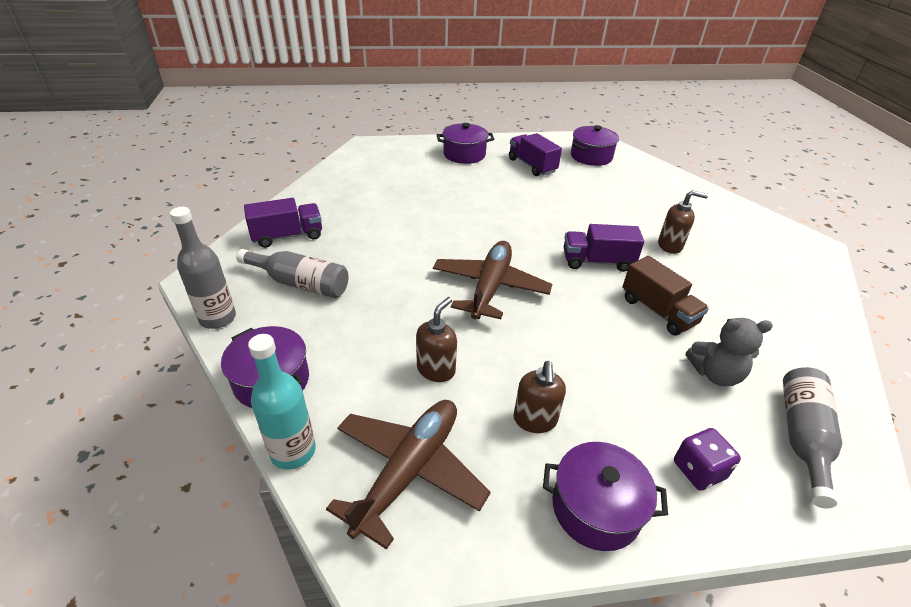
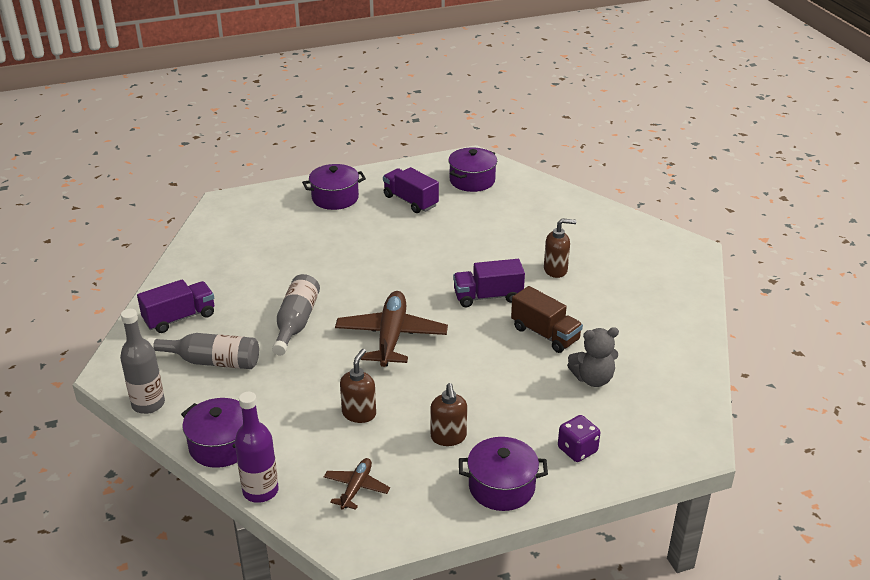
camera: 10 degrees left, 5 degrees down
(293, 451) = (260, 491): turquoise bottle -> purple bottle
(408, 471) = (356, 488): brown plane -> brown plane, size x0.52
(802, 437) = (657, 414): grey bottle -> grey bottle (296, 322)

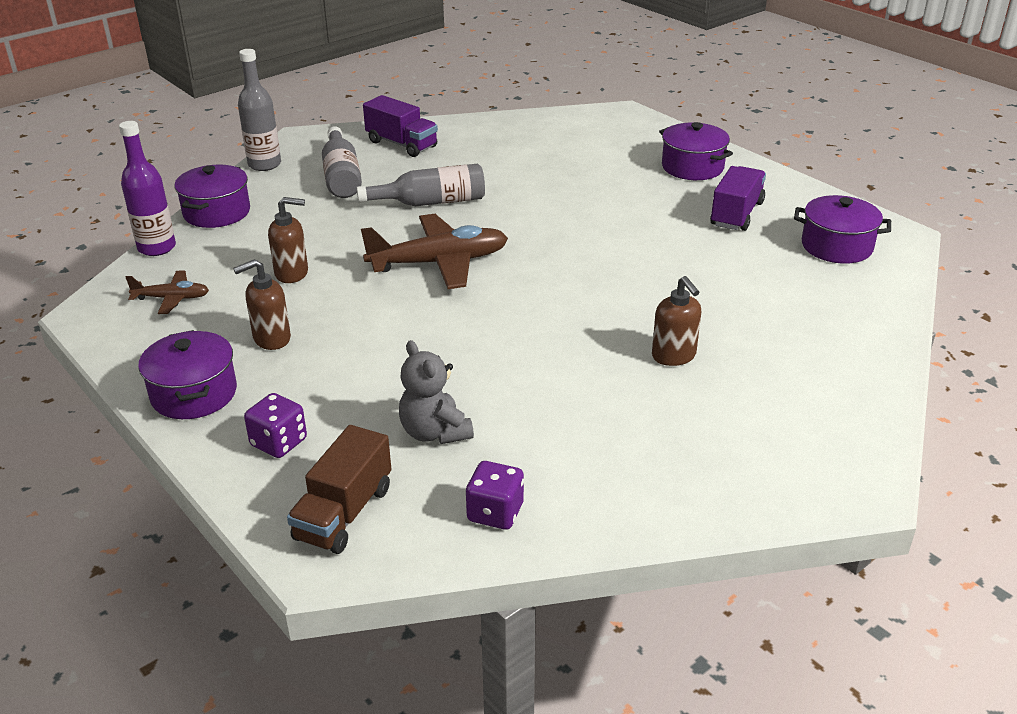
camera: 70 degrees right, 0 degrees up
(488, 296) = (567, 312): purple truck -> none
(545, 334) = (513, 373): brown truck -> brown truck (344, 513)
(675, 371) = (495, 513): none -> purple dice

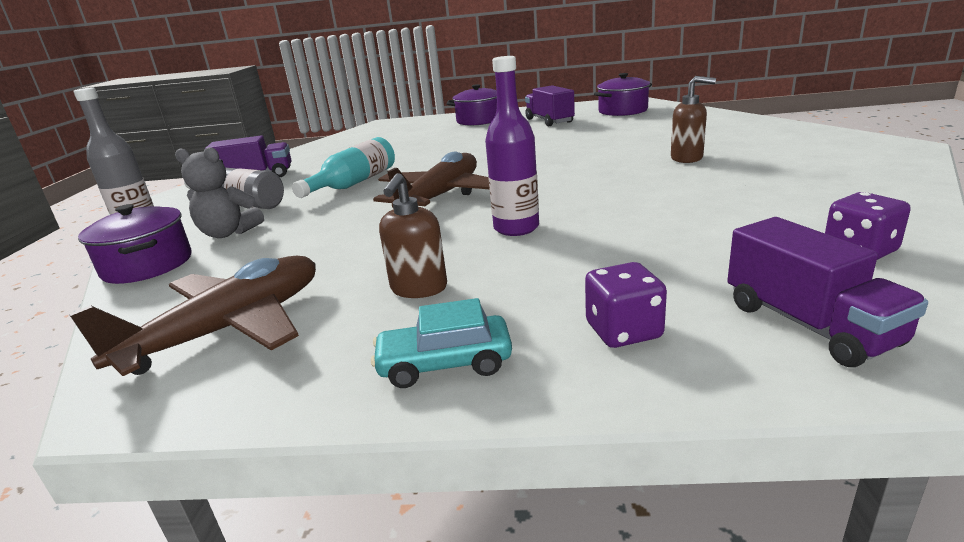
camera: 45 degrees left, 10 degrees down
(157, 248) = (118, 313): purple bottle -> purple bottle (516, 228)
(172, 298) = (229, 329): brown plane -> brown plane, size x1.93
(194, 394) = (445, 364): purple pot -> turquoise car
(292, 273) = (330, 253): brown soap dispenser -> none
(344, 513) = (809, 324): brown truck -> purple truck
(431, 202) = (354, 183): grey bottle -> turquoise bottle
(434, 432) = (697, 248): grey teddy bear -> grey teddy bear (228, 233)

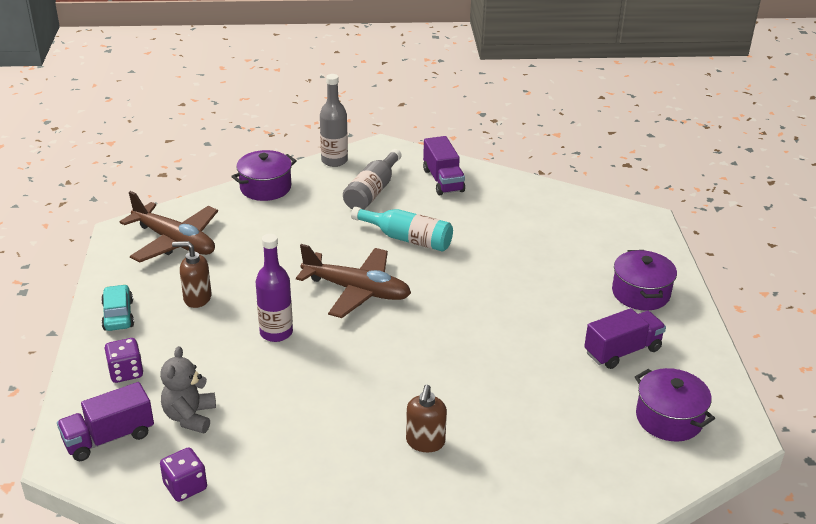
camera: 80 degrees right, 10 degrees up
(228, 233) = (310, 203): grey teddy bear -> grey teddy bear (190, 417)

